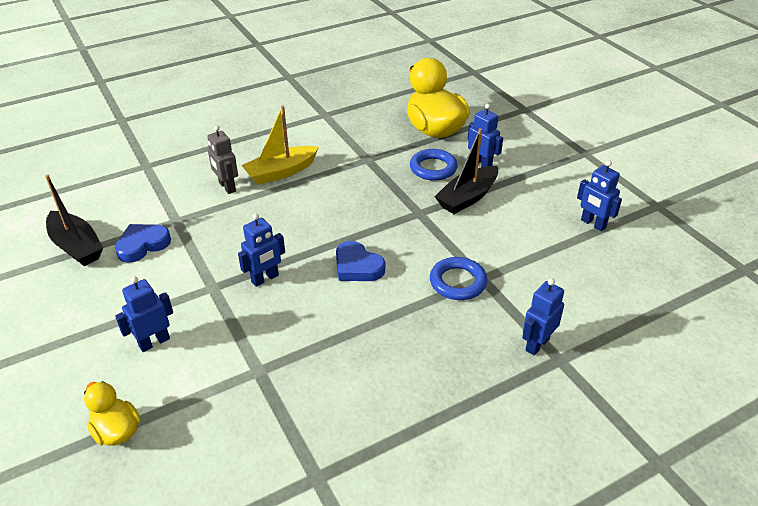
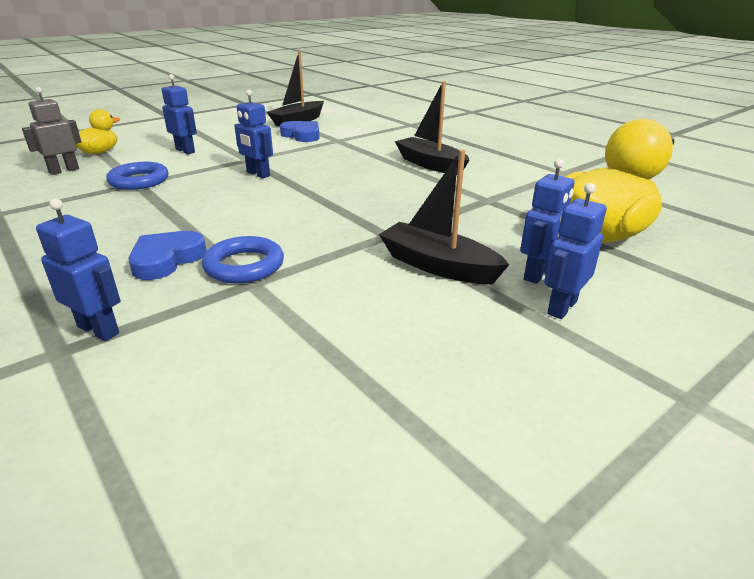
camera: 80 degrees right, 10 degrees down
(227, 187) = (393, 149): grey robot -> grey robot (64, 170)
(281, 172) = (430, 164): yellow boat -> black boat
(357, 266) = (276, 208): blue heart -> blue heart (166, 259)
(433, 168) = (497, 238): blue ring -> blue ring (139, 181)
(593, 224) = (416, 402): blue robot -> blue robot (561, 307)

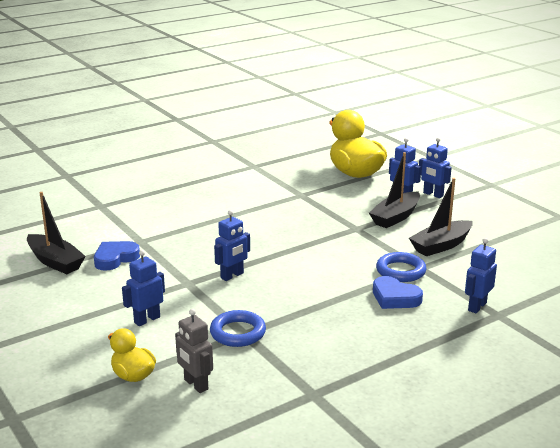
camera: 85 degrees left, 5 degrees down
(430, 164) = (225, 206): black boat -> black boat (441, 245)

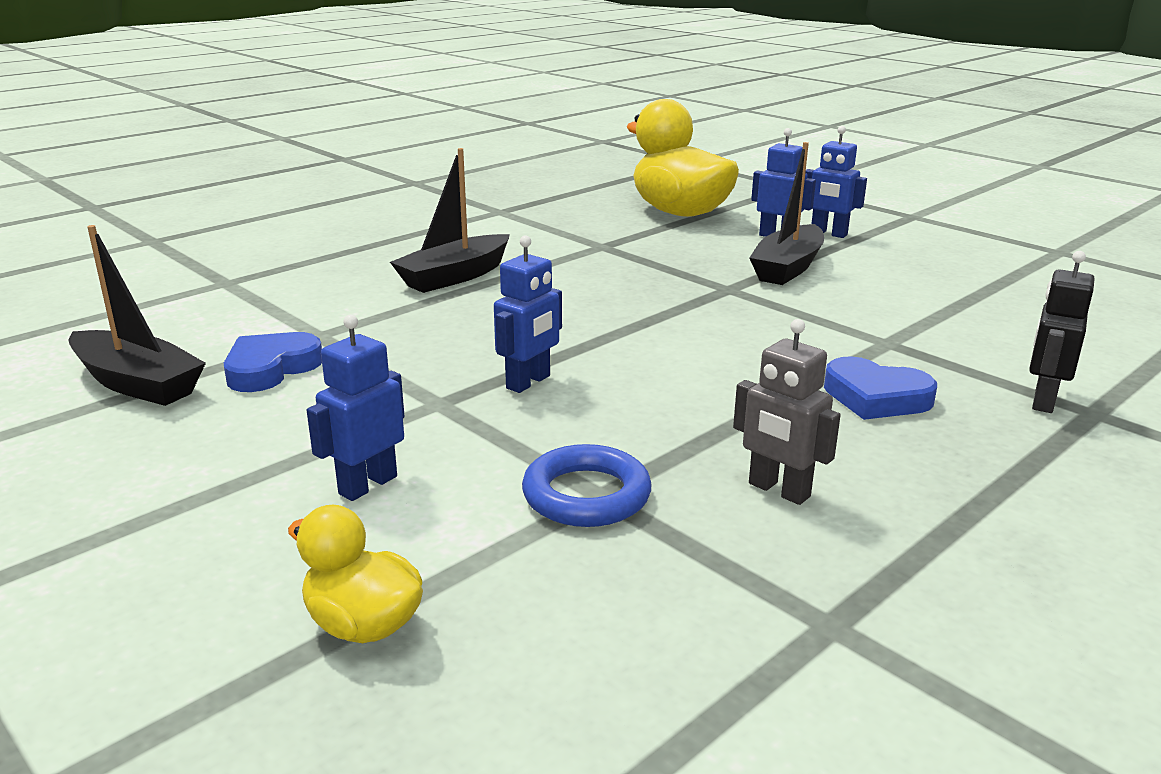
camera: 10 degrees left, 0 degrees up
(195, 385) = (531, 632): grey robot -> grey robot (778, 490)
(400, 271) = (854, 350): blue ring -> none
(441, 245) = (898, 305): black boat -> black boat (454, 276)
(477, 306) = (1042, 401): blue robot -> black robot

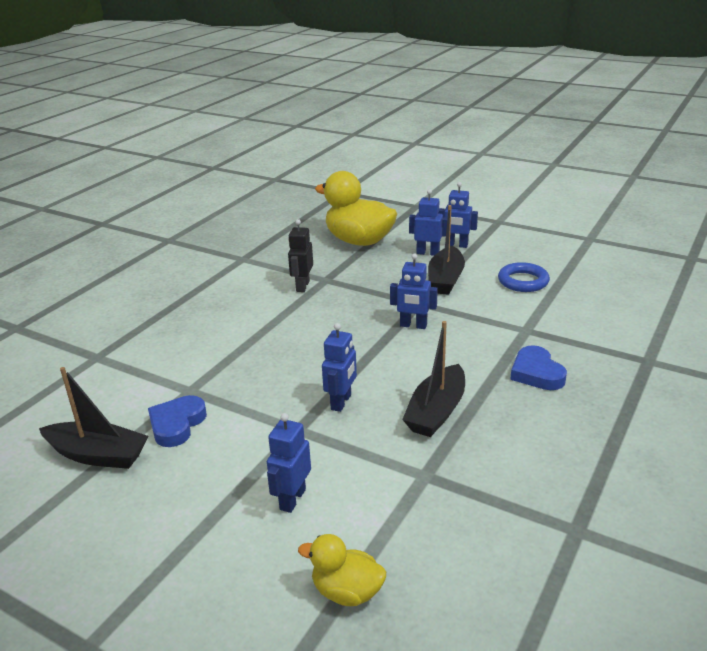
camera: 15 degrees left, 5 degrees up
(454, 276) = (247, 324): black boat -> black boat (436, 411)
(586, 495) = (417, 477): blue ring -> blue ring (523, 281)
(702, 312) = (413, 325): none -> blue robot
(778, 490) = (515, 450): grey robot -> none
(875, 397) = (536, 373): blue heart -> blue heart turned 60 degrees clockwise
(1042, 401) = (621, 358): black robot -> black robot (302, 286)

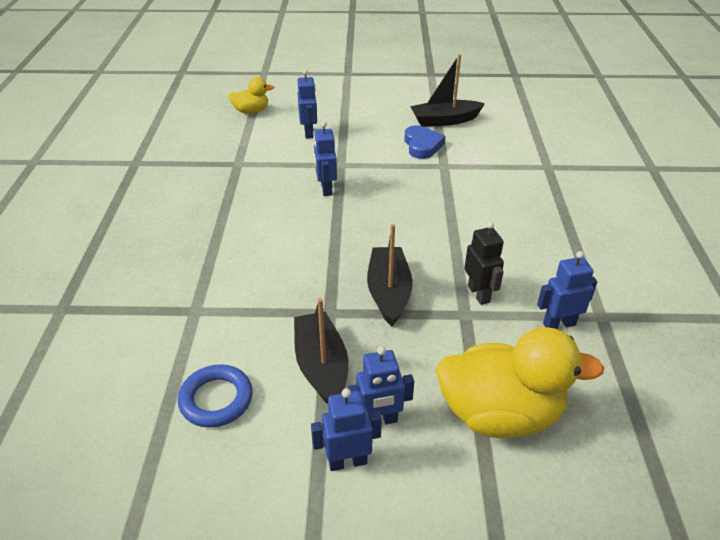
camera: 150 degrees right, 10 degrees up
(413, 325) = (317, 278): blue robot -> blue robot (559, 324)
(436, 411) = (249, 202): black boat -> black boat (388, 292)
(536, 373) = (175, 260): blue heart -> none

